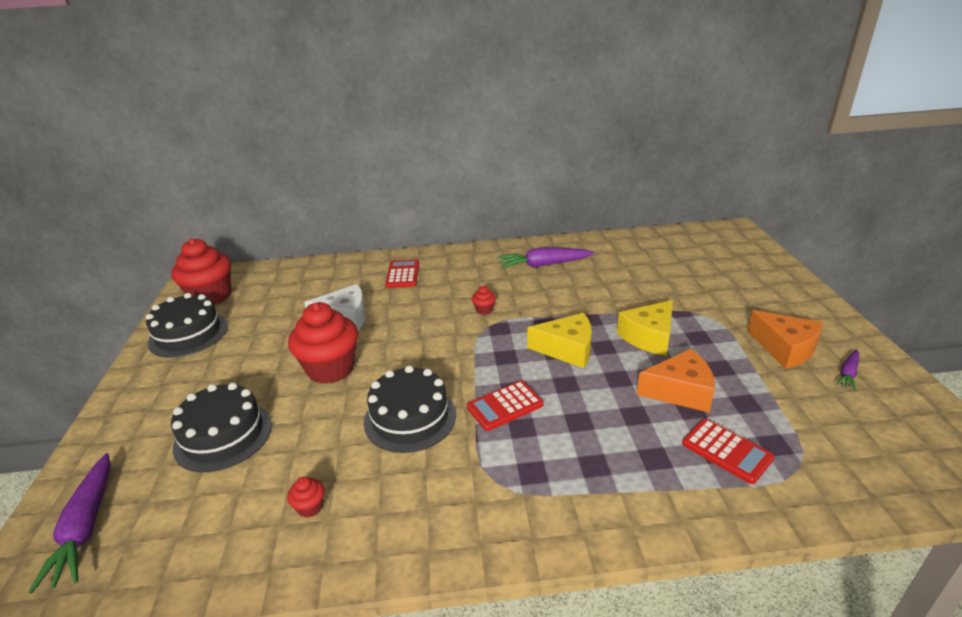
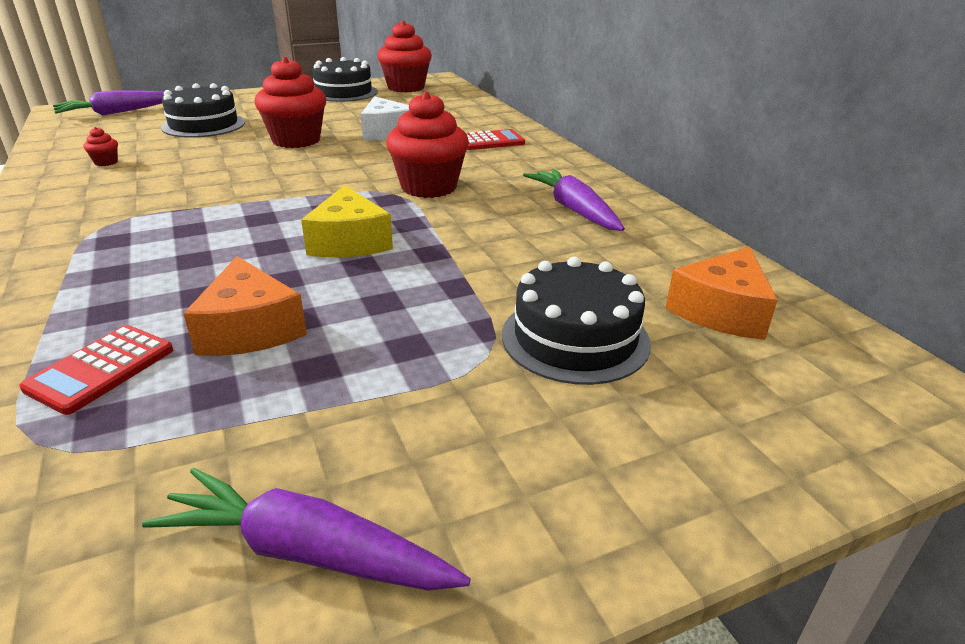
camera: 70 degrees right, 0 degrees up
(410, 418) = (215, 179): black cake -> black cake (575, 338)
(484, 310) = (429, 187): red cupcake -> red cupcake, size x2.45
(505, 406) = (229, 217): red calculator -> none
(649, 337) = (396, 300): yellow cheese -> none
(785, 348) = (393, 454): orange cheese -> orange cheese (721, 311)
(848, 373) = (306, 551): purple carrot -> purple carrot, size x1.87

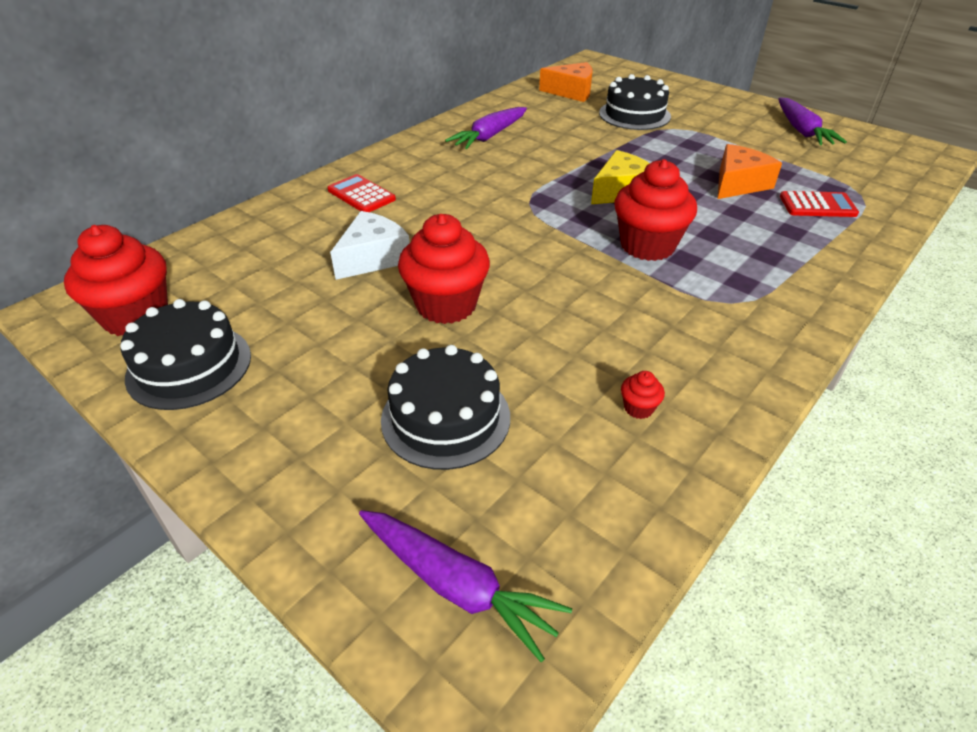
camera: 115 degrees left, 10 degrees up
(429, 187) = (502, 192): red cupcake -> red cupcake (647, 246)

